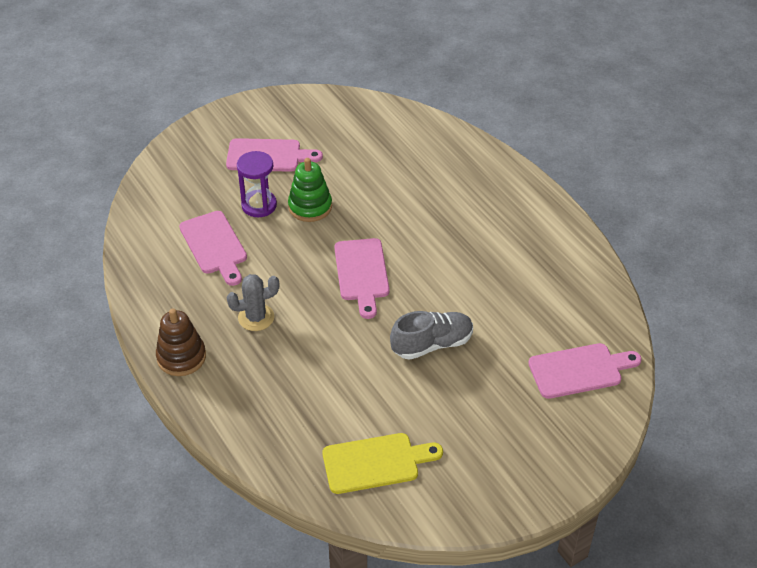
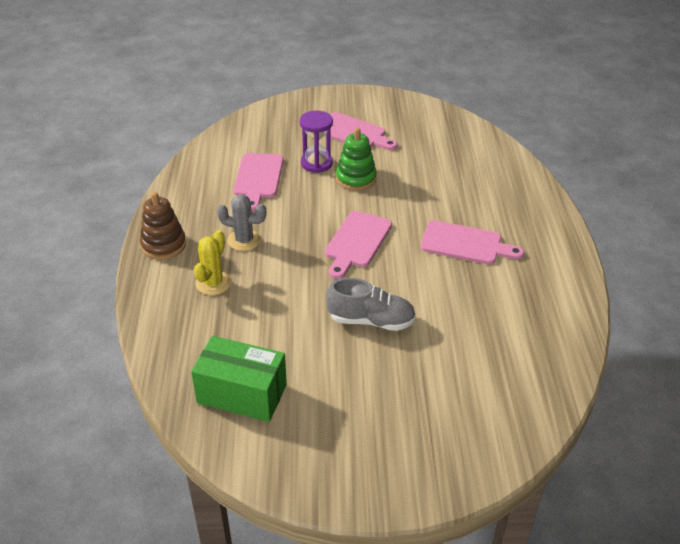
camera: 30 degrees right, 5 degrees down
(263, 373) = (213, 283): none -> yellow cactus
(376, 463) = (242, 394): yellow cutting board -> green box
(579, 370) = (493, 403): pink cutting board -> pink cutting board (465, 244)

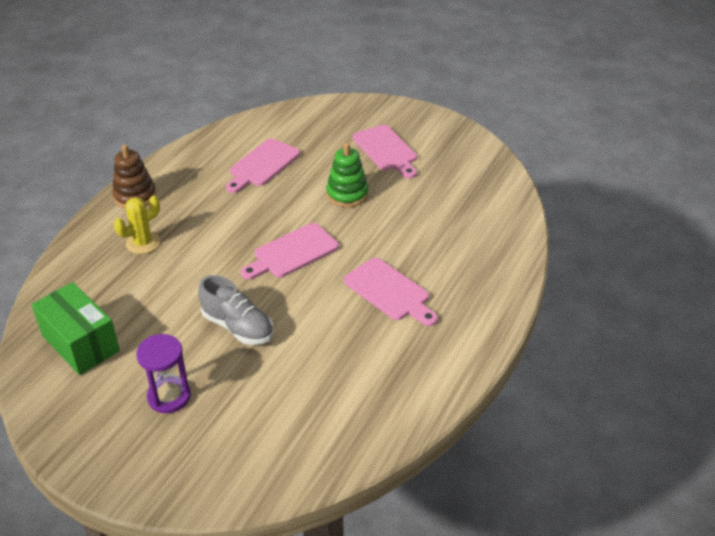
camera: 30 degrees right, 0 degrees up
(244, 240) = (200, 215): grey cactus -> none
(316, 163) = (325, 168): purple hourglass -> purple hourglass (169, 396)

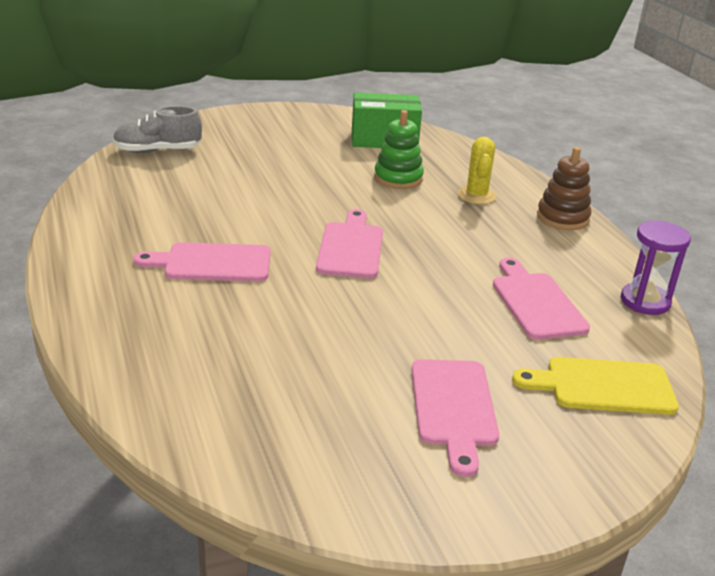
camera: 130 degrees right, 10 degrees down
(169, 396) = (277, 144): purple hourglass -> purple hourglass (645, 301)
(238, 327) = (300, 188): grey shoe -> grey shoe (157, 151)
(312, 123) = (602, 386): none -> yellow cutting board
(347, 194) = (398, 324): green stacking toy -> green stacking toy (398, 178)
(386, 150) = (453, 408): pink cutting board -> pink cutting board turned 105 degrees counterclockwise

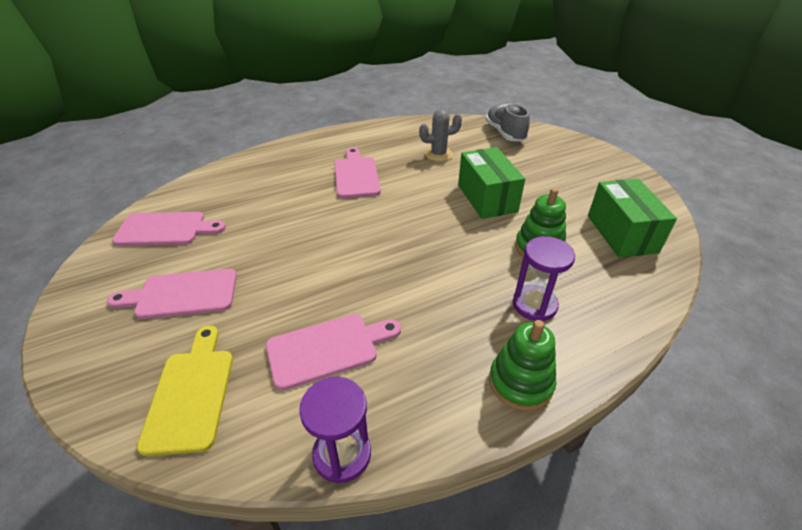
camera: 85 degrees right, 10 degrees up
(187, 199) = (438, 154): none -> grey cactus
(303, 187) = (487, 198): none -> green box
(351, 247) = (396, 230): pink cutting board -> pink cutting board (165, 229)
(476, 196) = (534, 305): yellow cactus -> purple hourglass
(562, 218) = (520, 383): brown stacking toy -> green stacking toy

